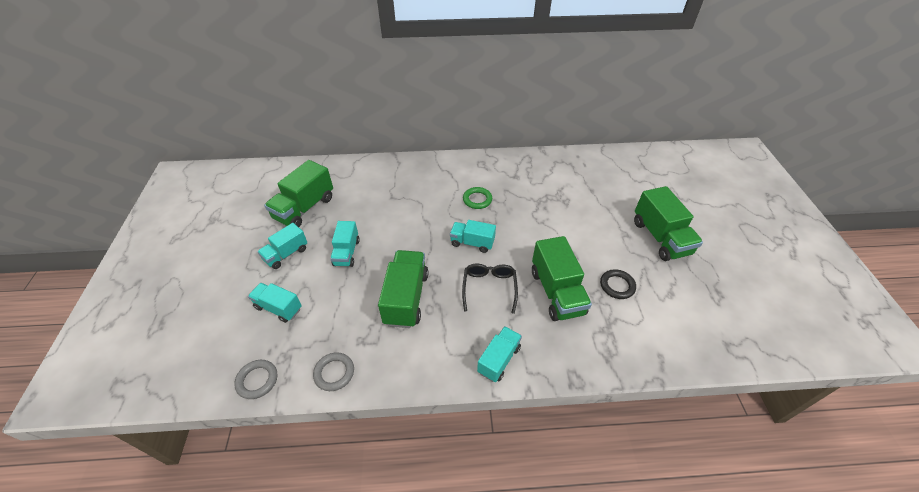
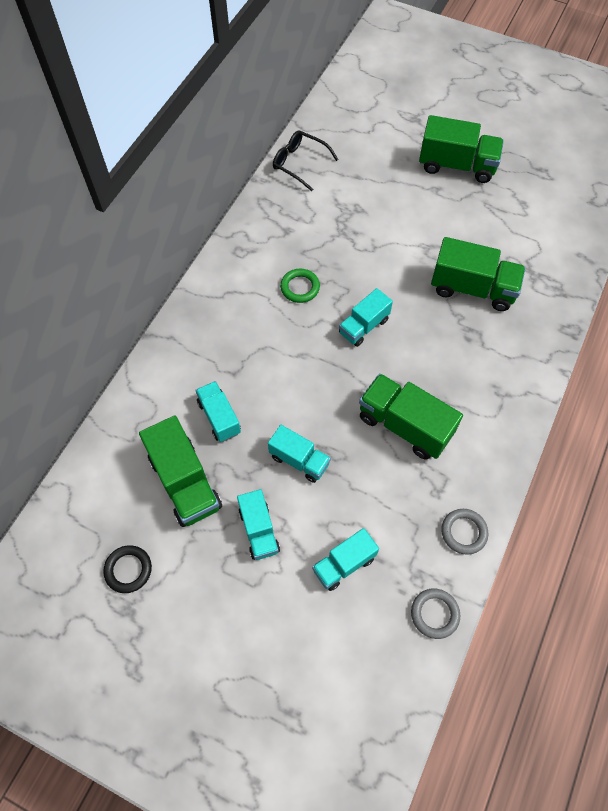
camera: 60 degrees left, 15 degrees up
(489, 288) = (434, 342): black glasses -> black glasses (299, 163)
(499, 359) = (522, 378): turquoise truck -> turquoise truck (219, 417)
(617, 286) = (492, 237): black ring -> black ring (128, 570)

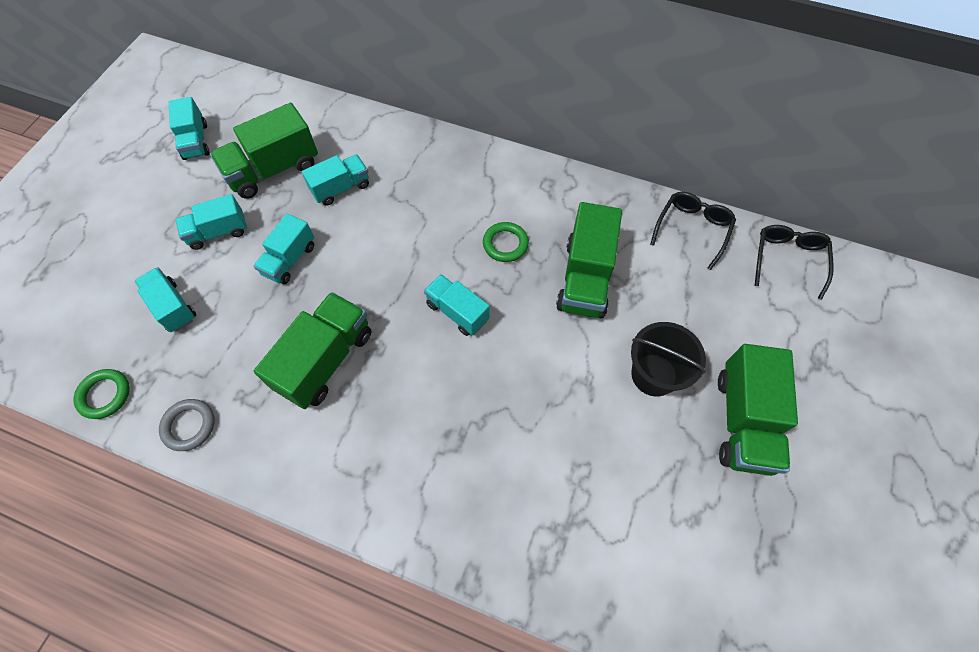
camera: 85 degrees right, 0 degrees up
(128, 570) = (195, 141): black ring -> turquoise truck
(332, 115) = (788, 260): none -> black glasses
(422, 207) = (654, 375): none -> black bucket
(434, 614) = (104, 395): grey ring -> green ring
(472, 288) = (527, 441): green truck -> green truck (585, 278)

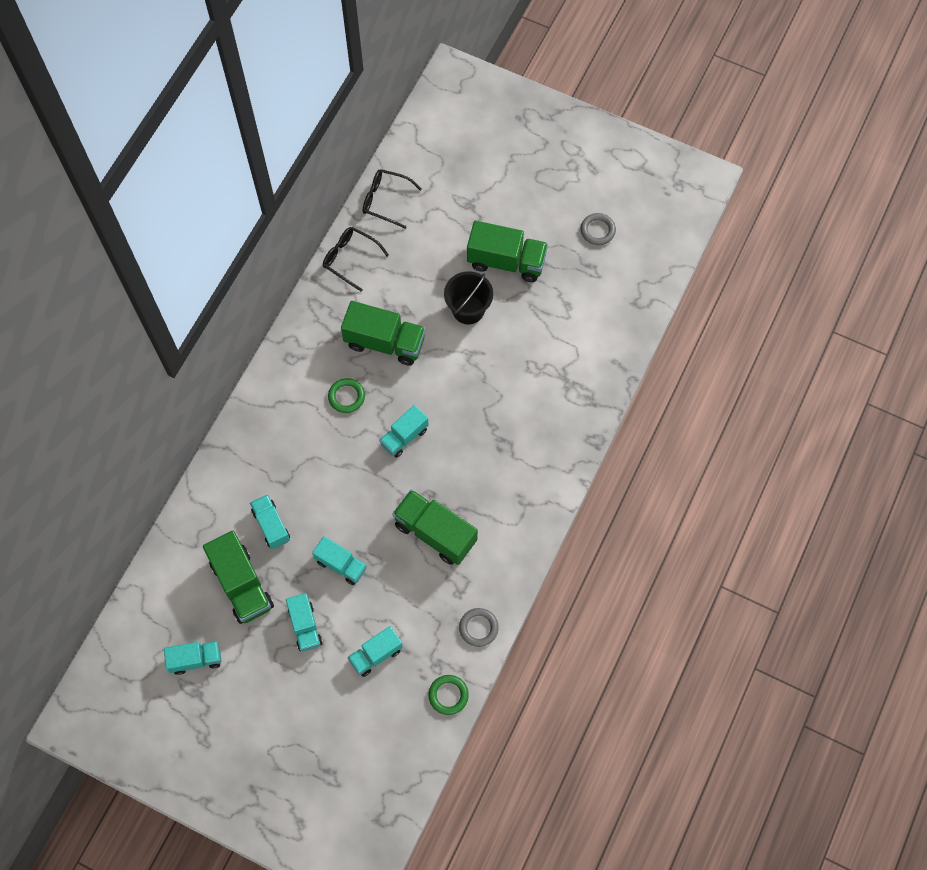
camera: 85 degrees left, 5 degrees up
(842, 563) = (597, 230): none -> grey ring

